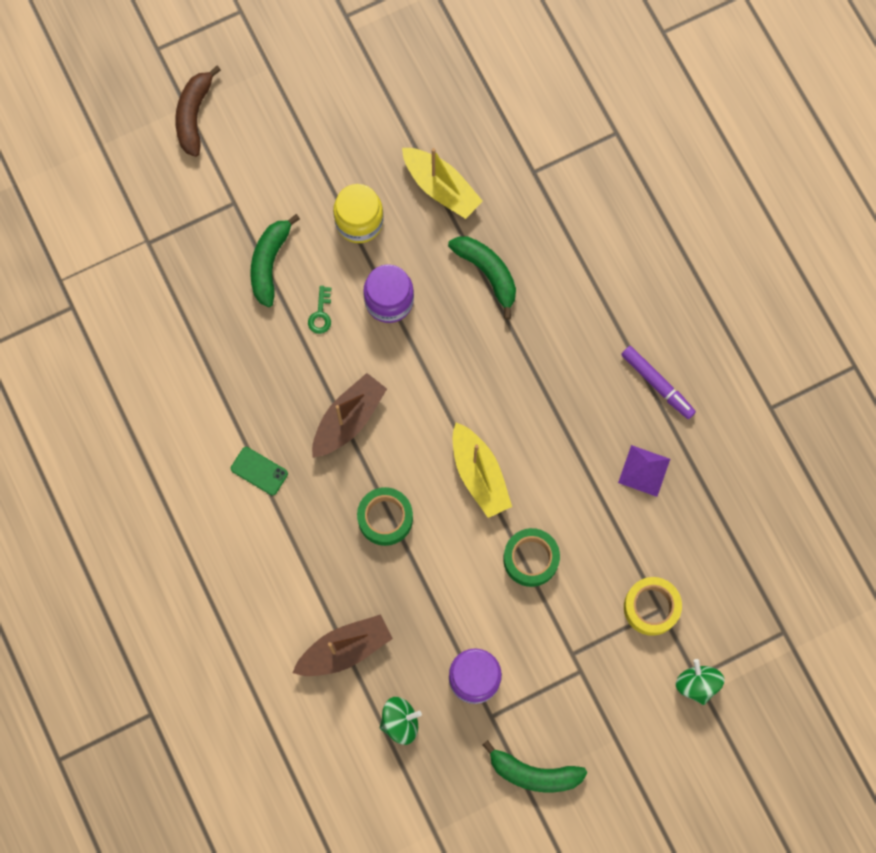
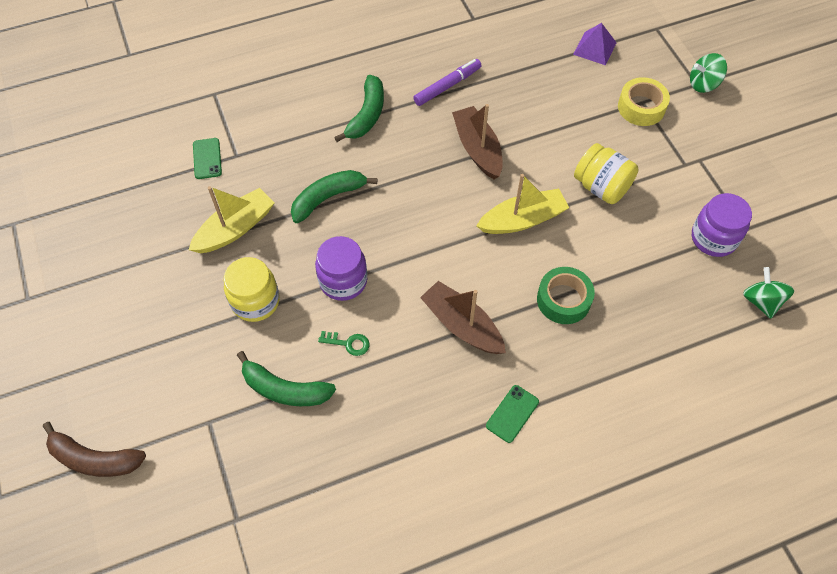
camera: 85 degrees left, 15 degrees down
(344, 649) = (695, 344): brown boat -> brown boat (477, 149)
(526, 143) = (207, 158): none -> green phone
(531, 559) = (601, 187): green tape -> yellow jar
(534, 773) = (794, 200): green banana -> green banana (367, 115)
(644, 470) = (523, 101): purple pyramid -> purple pyramid (595, 48)

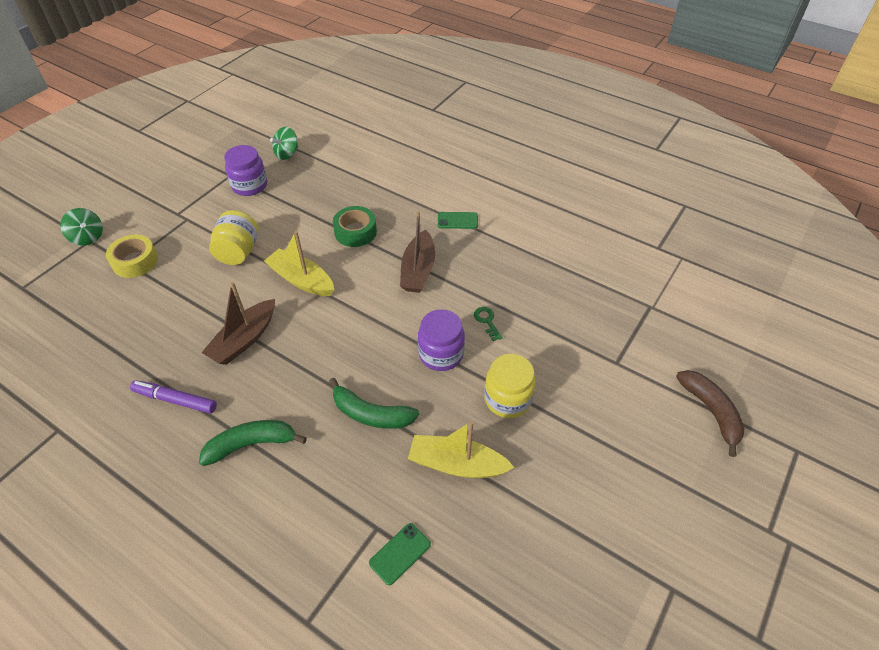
camera: 125 degrees left, 10 degrees down
(285, 389) = (552, 335): green banana -> none
(595, 48) = (68, 317): purple pyramid -> none

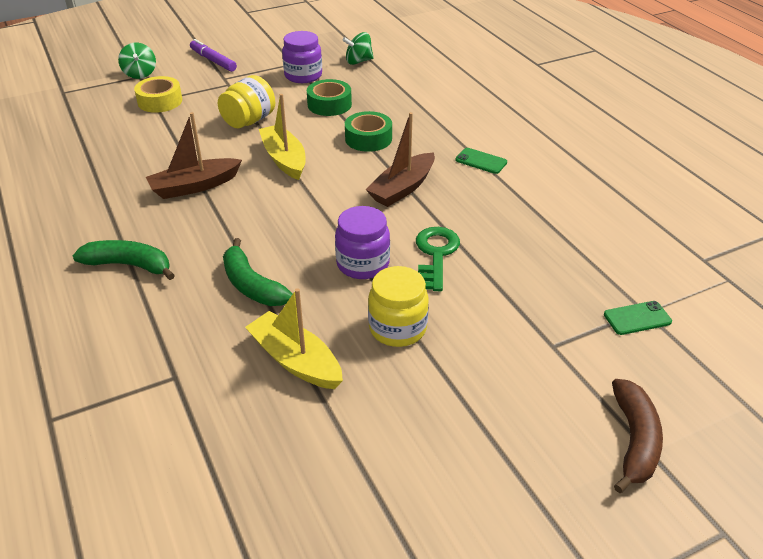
camera: 30 degrees right, 10 degrees down
(175, 400) = (100, 209): purple marker -> purple marker (213, 60)
(296, 209) = (329, 104): none -> green tape
(400, 553) = (176, 407): green phone -> green phone (637, 318)
(487, 321) = (436, 255): green key -> green key, size x1.81

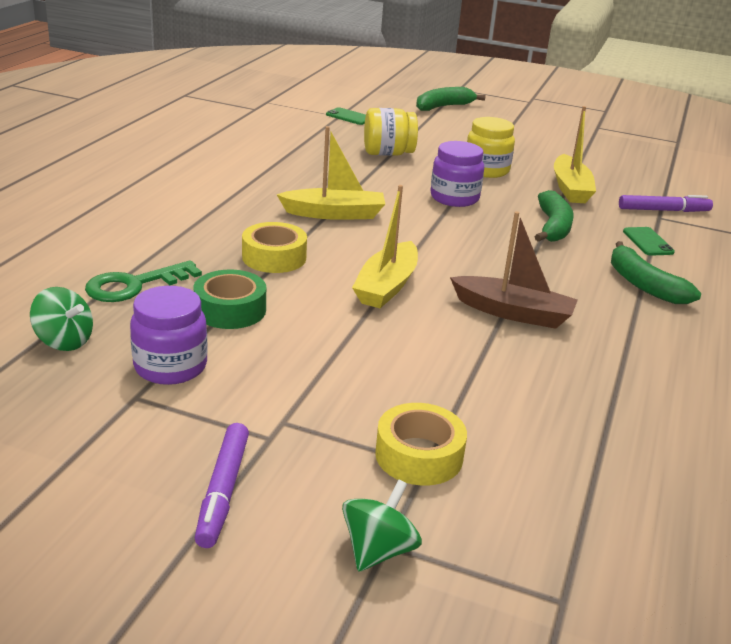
camera: 135 degrees left, 10 degrees down
(178, 394) = (663, 210): none -> purple marker
(249, 121) = (350, 347): yellow jar -> yellow jar (388, 153)
(368, 139) = (274, 257): green tape -> yellow tape
(402, 188) = (334, 214): brown boat -> yellow boat
(436, 255) = (396, 178): green key -> green key (135, 285)
(481, 161) = (233, 195): green phone -> green phone (648, 242)
(634, 440) = (443, 107): brown banana -> green banana

